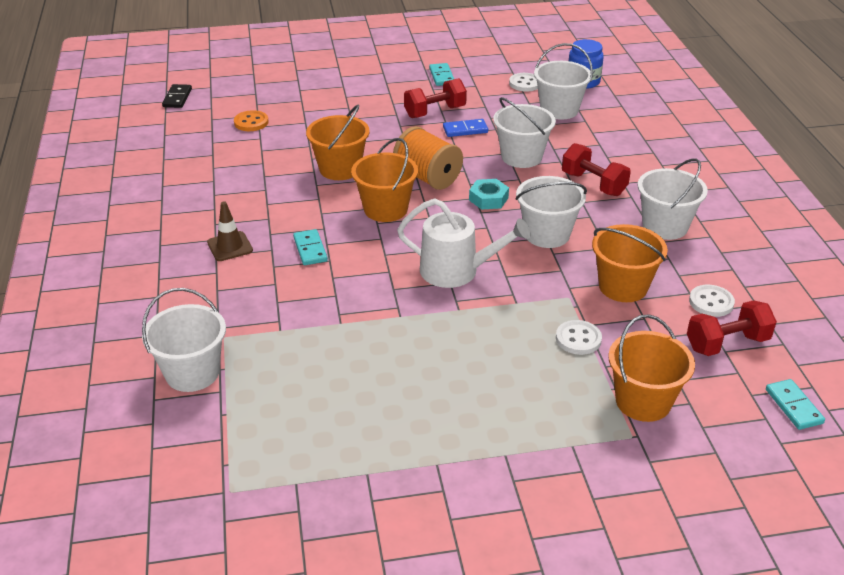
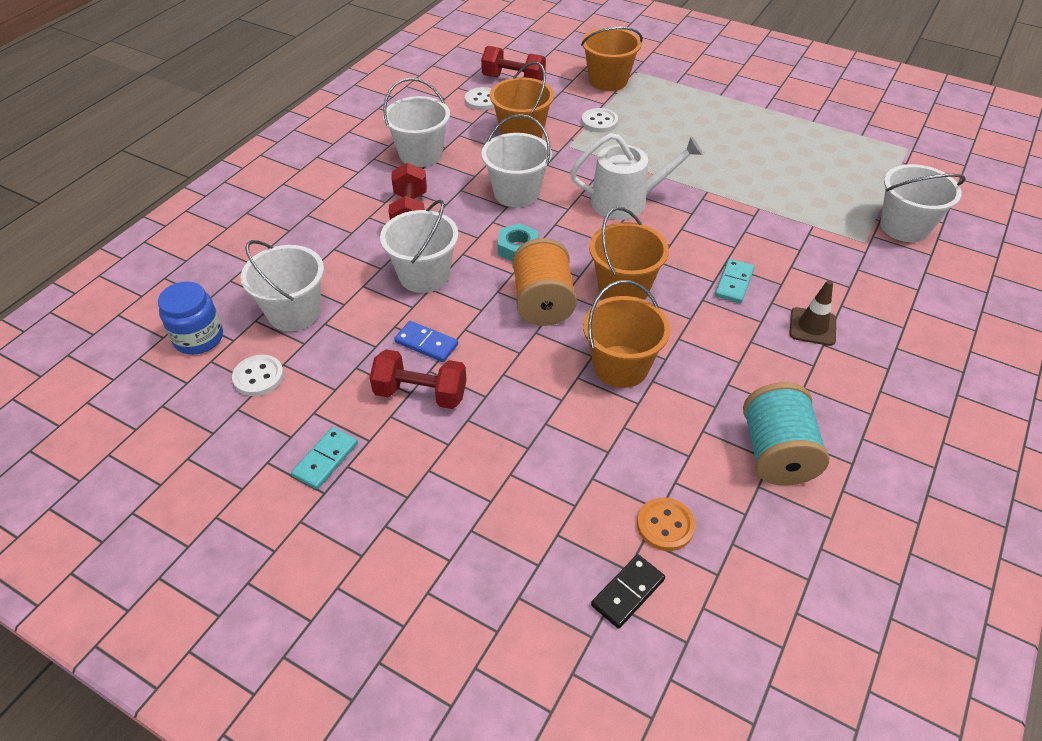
camera: 140 degrees left, 10 degrees up
(177, 98) = (744, 679): black domino -> black domino (627, 592)
(211, 171) = (776, 454): none -> turquoise spool
(456, 271) = (626, 201): white watering can -> white watering can turned 120 degrees clockwise
(794, 406) = (531, 45): turquoise domino -> none

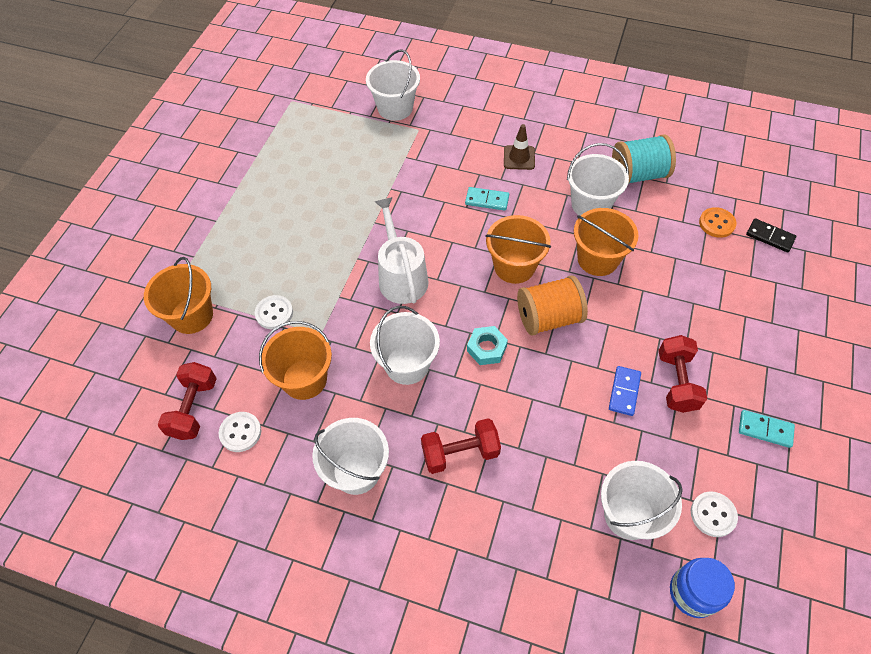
camera: 100 degrees left, 10 degrees up
(424, 275) = (544, 416): white bucket -> white bucket (590, 204)

